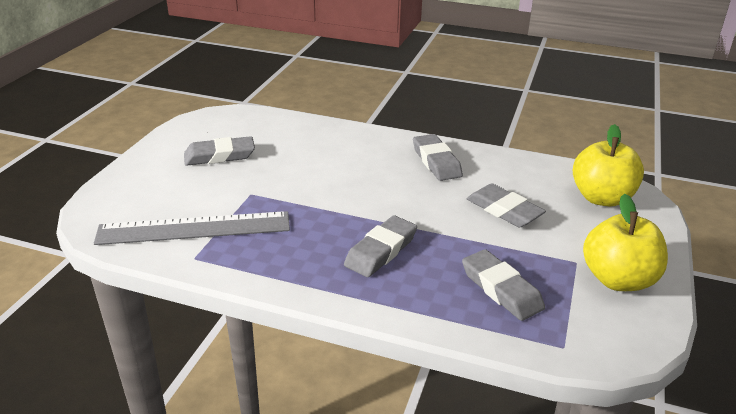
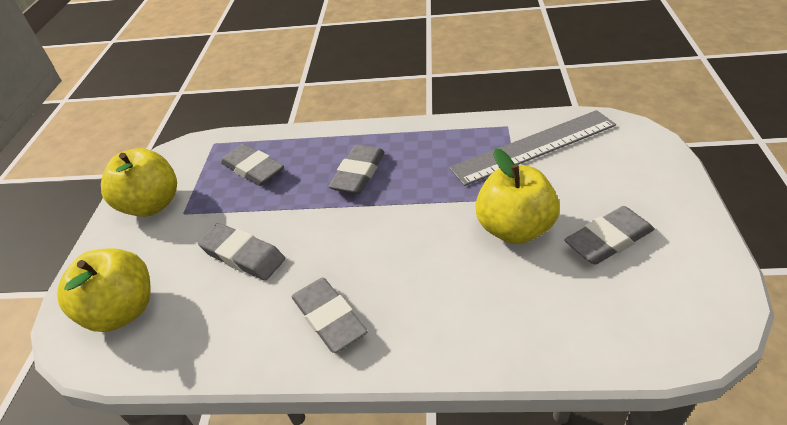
camera: 170 degrees right, 10 degrees up
(275, 176) = (515, 229): none -> yellow apple

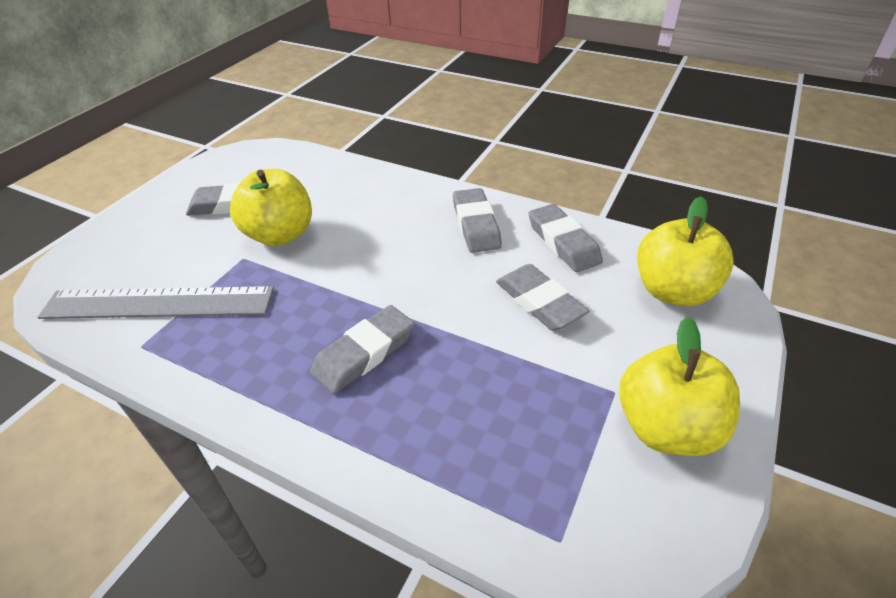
camera: 160 degrees left, 0 degrees up
(253, 169) = (500, 429): grey eraser -> grey eraser (563, 242)

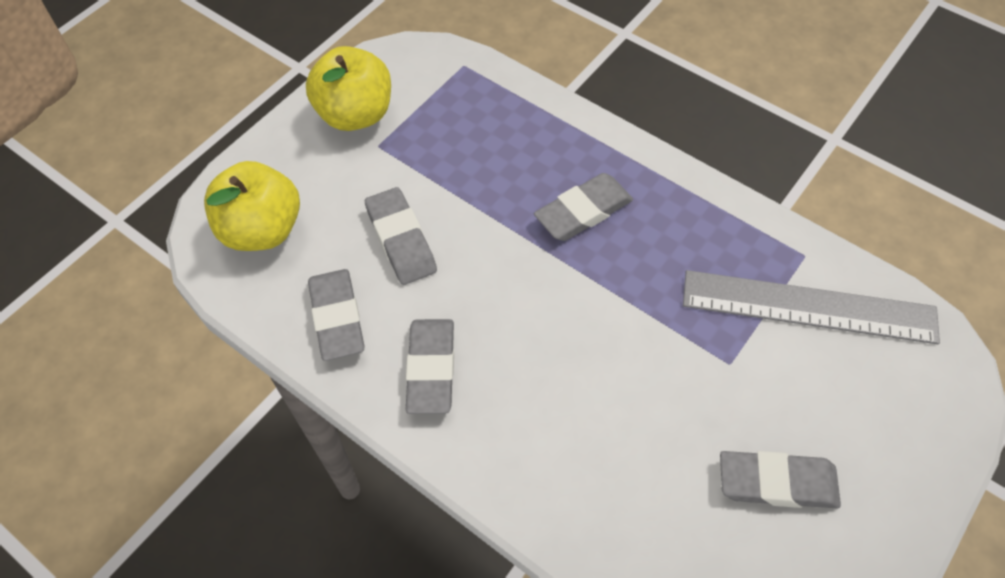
camera: 170 degrees left, 15 degrees up
(280, 234) = (689, 398): yellow apple -> none

